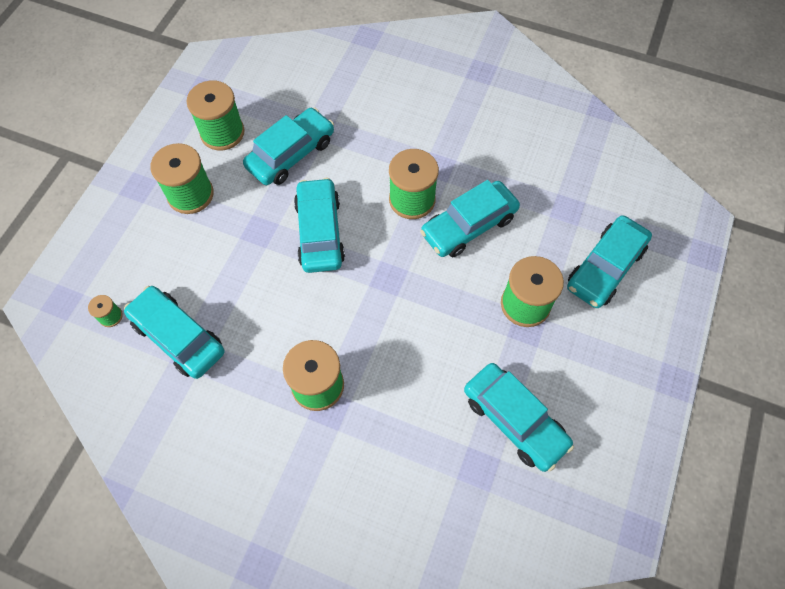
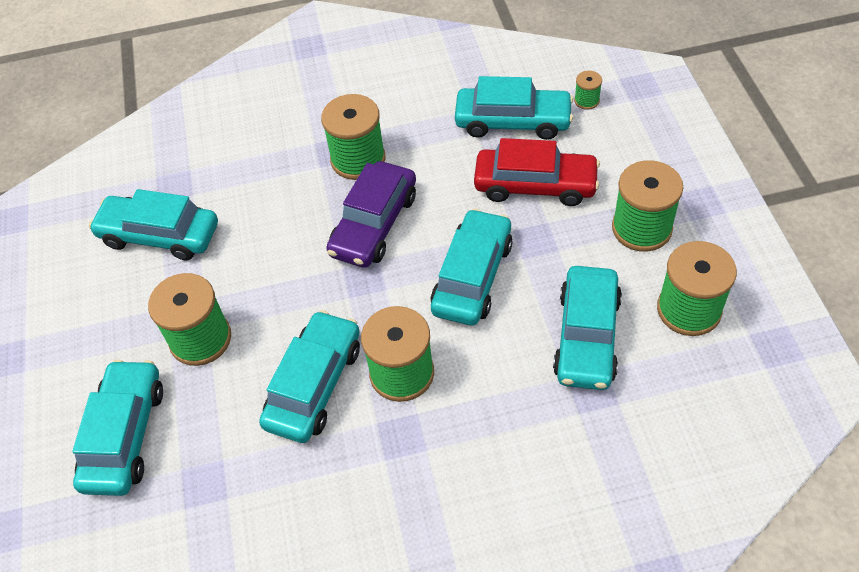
camera: 150 degrees right, 10 degrees down
(219, 270) = (535, 185): none -> red car
(320, 232) = (472, 276): turquoise car -> turquoise car turned 120 degrees counterclockwise
(350, 316) = (374, 224): none -> purple car

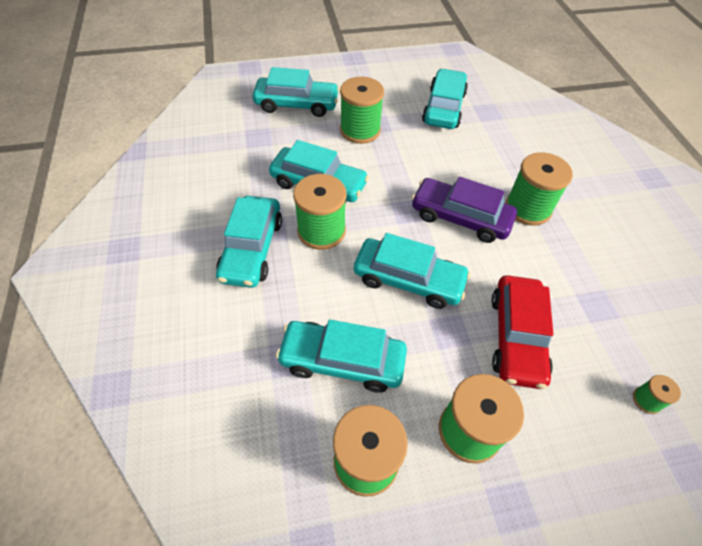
camera: 85 degrees right, 0 degrees up
(513, 121) = (598, 325): turquoise car -> turquoise car (252, 249)

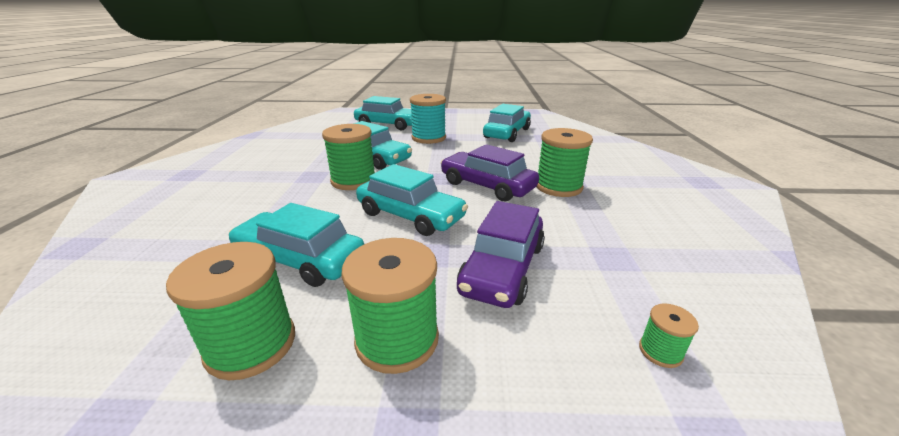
camera: 15 degrees right, 25 degrees down
(252, 249) = (286, 184): turquoise car -> none
(360, 130) = (428, 138): green spool -> turquoise spool
(516, 337) = (502, 268): red car -> purple car

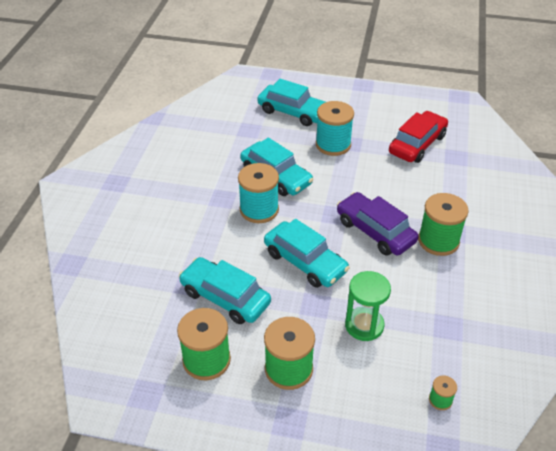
camera: 10 degrees right, 15 degrees up
(353, 181) = (259, 210): green spool -> turquoise spool
(502, 268) = (364, 325): purple car -> green hourglass
(507, 133) = (417, 144): turquoise car -> red car

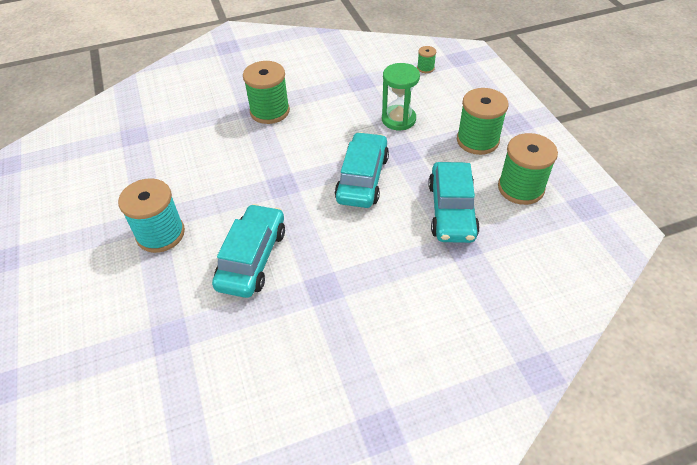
camera: 120 degrees left, 5 degrees up
(259, 210) = (318, 245): turquoise spool -> none
(293, 112) = (103, 306): turquoise car -> none
(375, 231) = (286, 150): purple car -> none
(417, 144) = (124, 167): red car -> none

